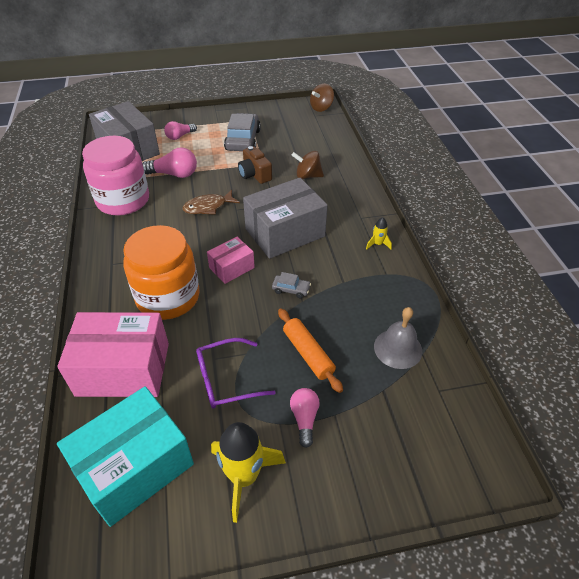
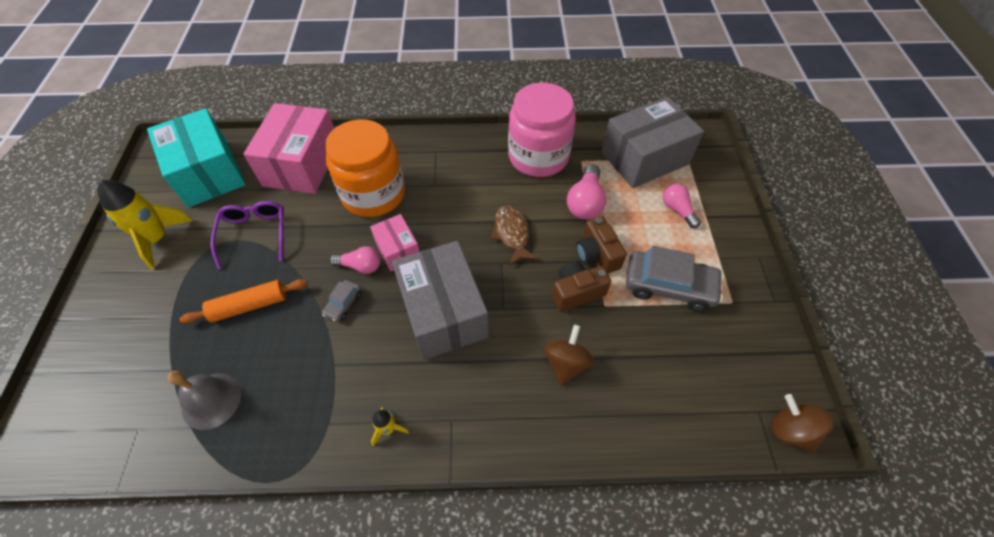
camera: 100 degrees right, 10 degrees up
(222, 167) = (597, 254): none -> brown camera
(304, 419) = (181, 290): pink light bulb -> pink light bulb (360, 266)

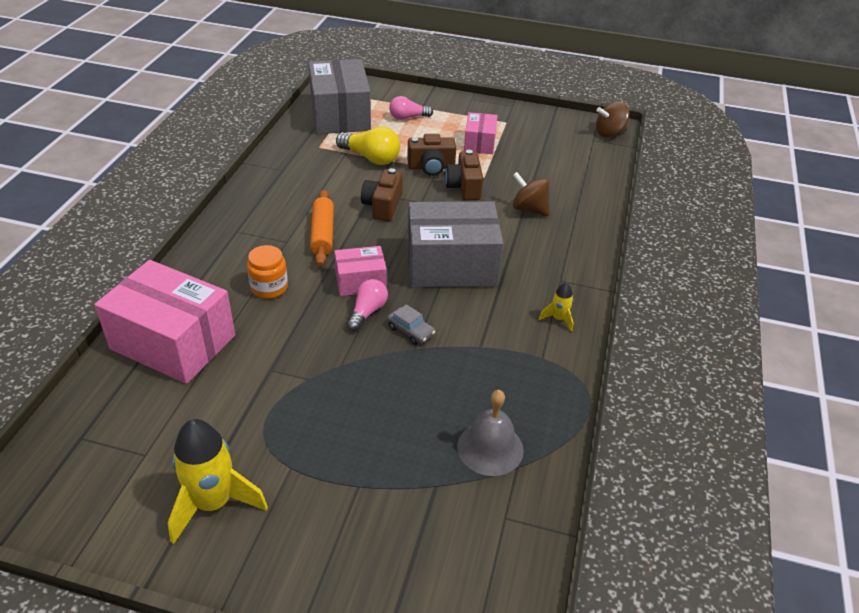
camera: 75 degrees left, 15 degrees down
(208, 173) = (116, 441): turquoise box -> none
(249, 306) = (377, 408): orange rolling pin -> orange rolling pin (322, 234)
(254, 234) = (268, 397): purple glasses -> none
(373, 194) = (269, 287): orange jar -> orange jar, size x0.47
(512, 234) = (383, 206): brown fish -> brown camera
(538, 156) = (295, 169): pink jar -> none
(585, 202) = (371, 158): pink light bulb -> yellow light bulb
(669, 286) = (479, 143): grey car -> pink box

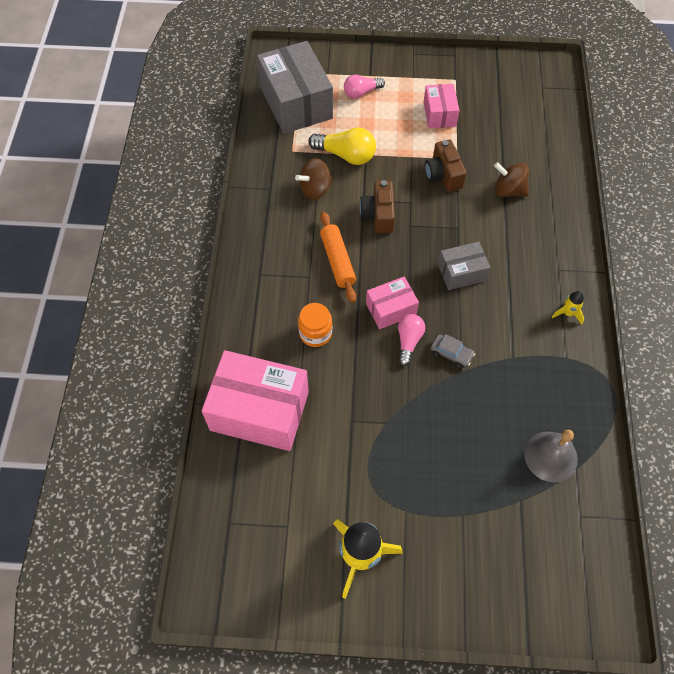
camera: 10 degrees left, 20 degrees up
(431, 167) = (405, 155): brown camera -> none
(451, 265) = (461, 272): grey box -> grey box, size x0.53
(609, 133) = (554, 75): brown spinning top -> brown spinning top (315, 189)

